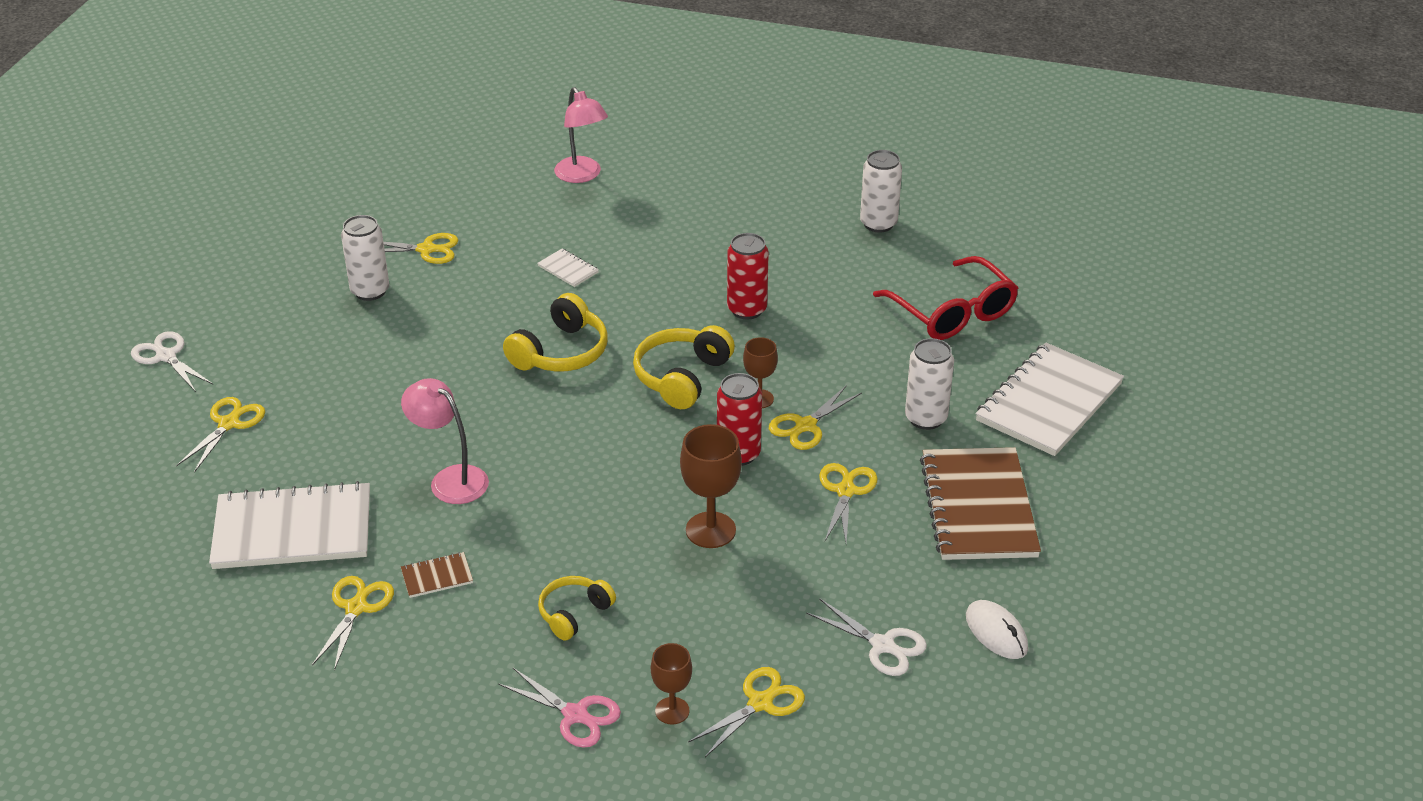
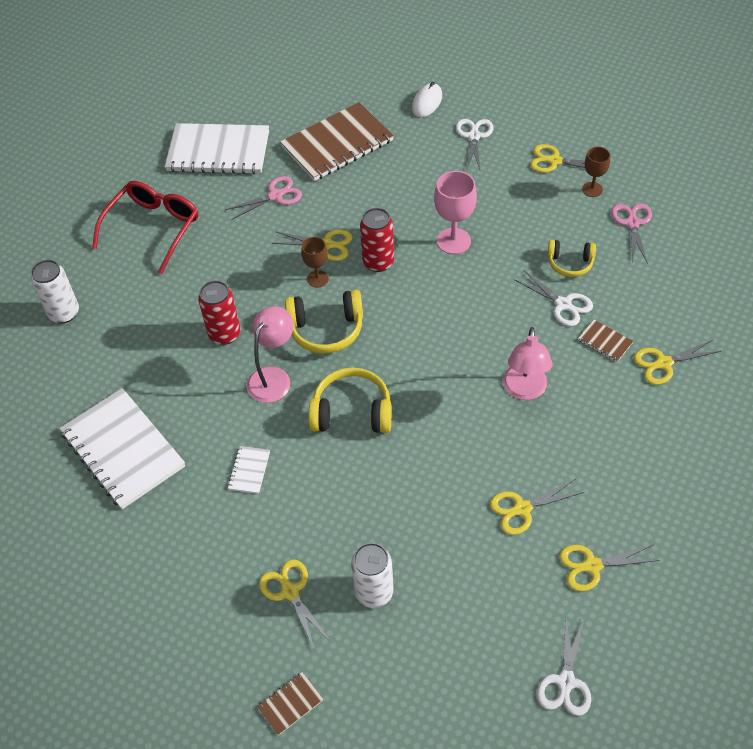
camera: 120 degrees left, 15 degrees up
(293, 530) = (642, 443): white notebook -> white notebook (123, 449)
(338, 217) = (290, 704): none -> brown notebook
(522, 572) = (563, 304): none -> white scissors
(582, 175) = (105, 547): pink lamp -> pink lamp (273, 377)
(710, 530) = (453, 241): brown goblet -> pink goblet
(845, 491) = (370, 201): yellow scissors -> yellow scissors (522, 509)
(926, 418) = (275, 195): white can -> pink scissors

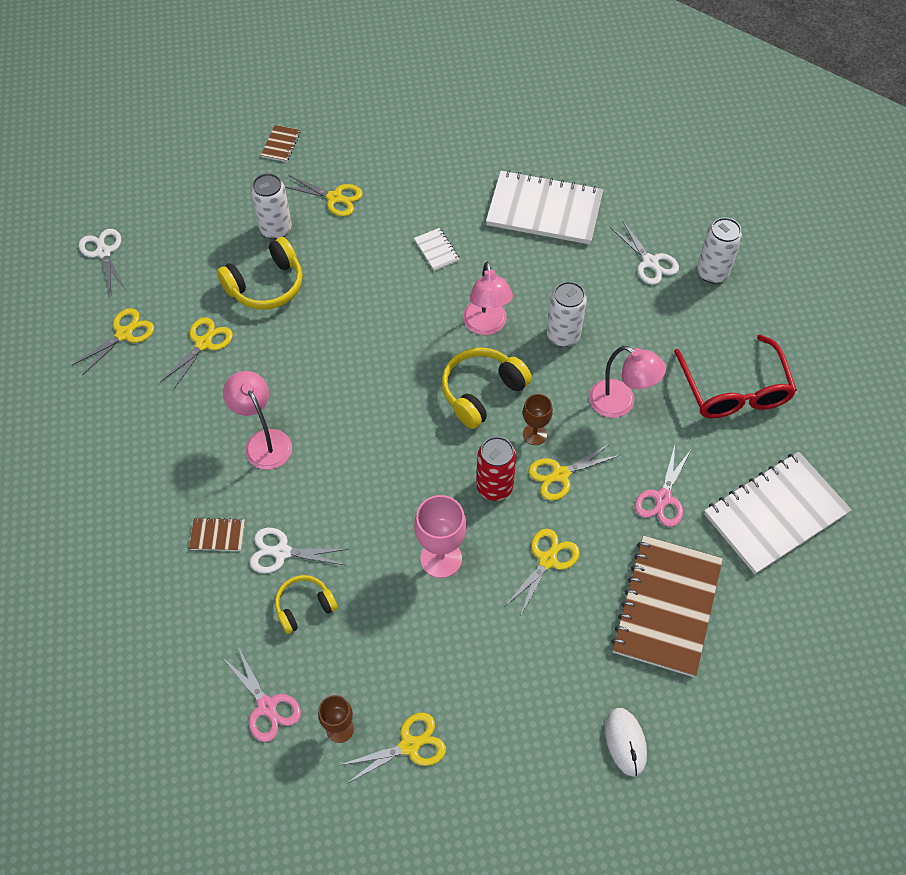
camera: 140 degrees right, 5 degrees up
(224, 334) = (563, 335): red can -> white can
(237, 264) = (620, 403): none -> pink lamp
(352, 412) = (397, 337): yellow headphones -> yellow headphones (266, 285)
(474, 136) = (528, 722): white scissors -> white scissors (650, 262)
(664, 363) = (148, 546): yellow scissors -> yellow scissors (547, 560)

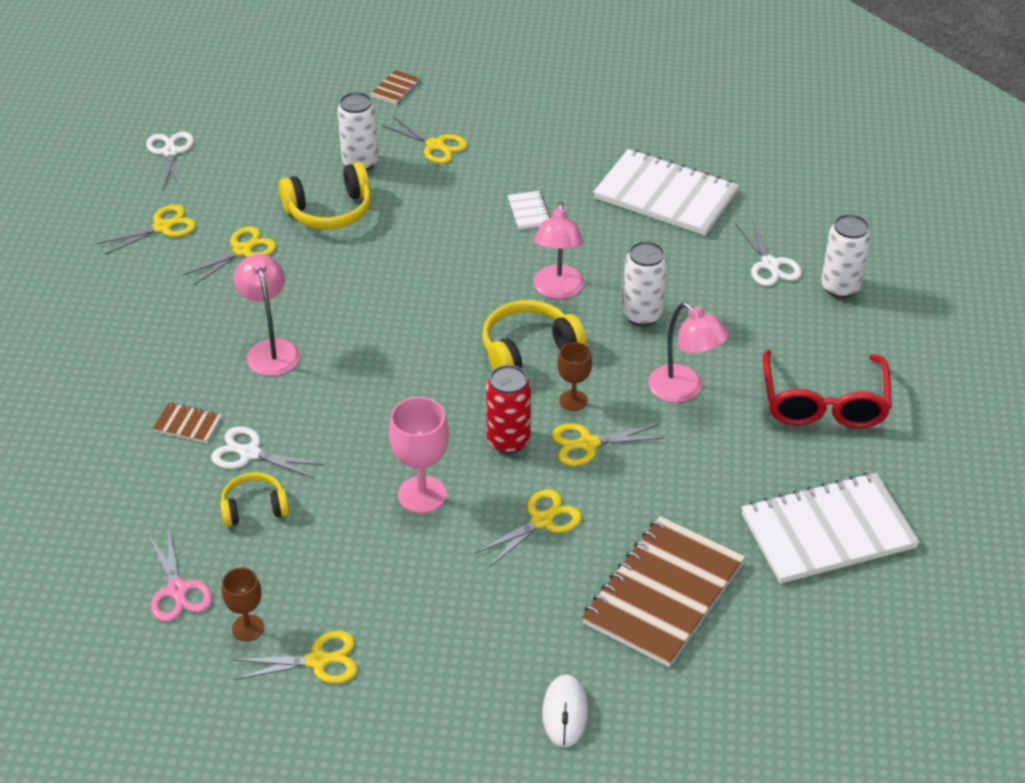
camera: 15 degrees right, 15 degrees down
(663, 498) = (699, 489): pink scissors -> none

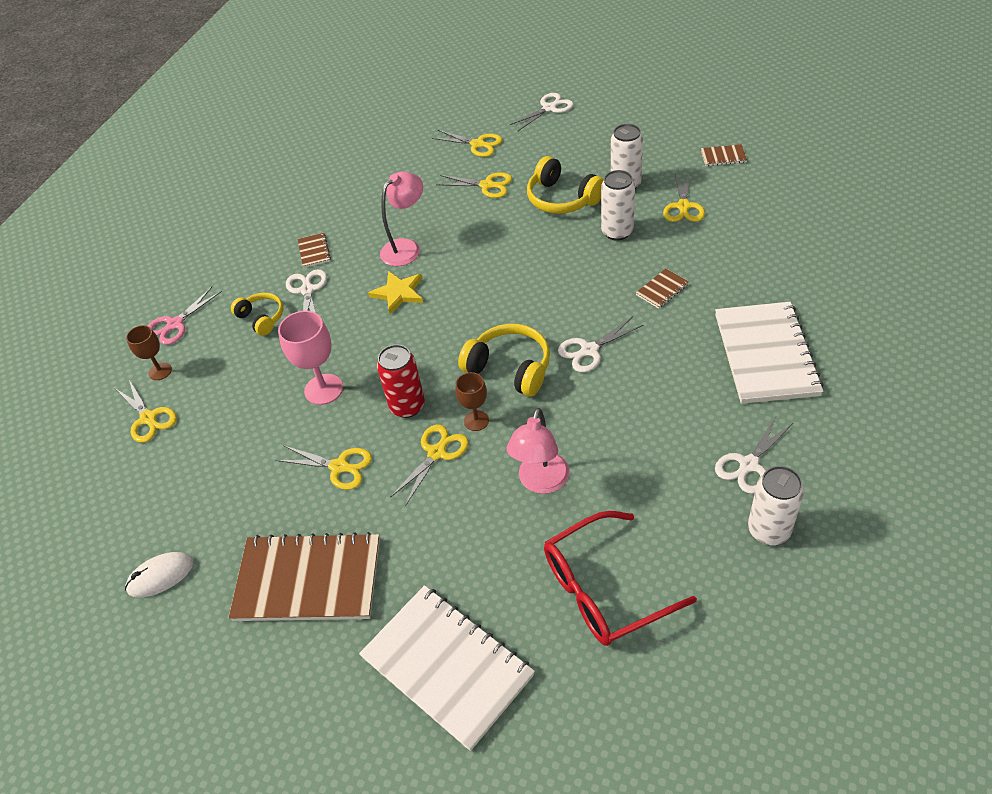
camera: 65 degrees right, 5 degrees up
(337, 384) = (398, 293): none -> yellow star
(529, 212) = (662, 289): white notebook -> brown notebook
(558, 290) = (589, 350): pink lamp -> white scissors
(588, 444) = (436, 453): yellow scissors -> yellow scissors turned 75 degrees clockwise
(642, 315) = (606, 412): white can -> white can (617, 232)

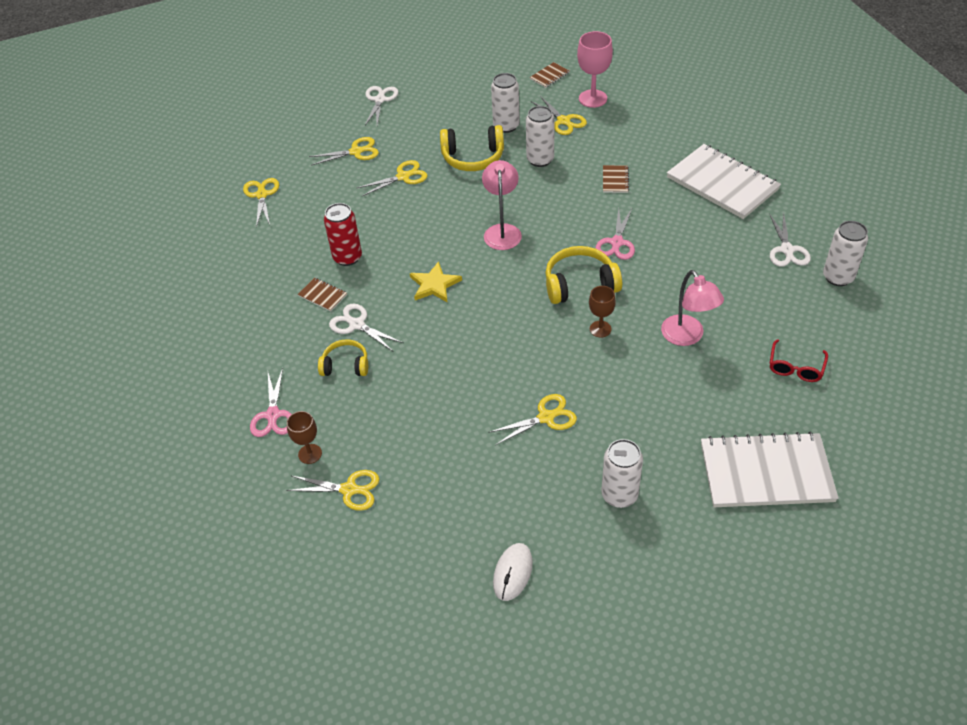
camera: 45 degrees left, 0 degrees up
(308, 580) = (619, 495): brown notebook -> white can
(323, 389) = (465, 379): pink goblet -> pink goblet (593, 98)
(406, 247) = (397, 251): pink lamp -> pink lamp (502, 231)
(407, 406) = (542, 350): red can -> red can (347, 257)
(436, 453) = (600, 364): yellow scissors -> yellow scissors (261, 195)
(589, 350) = (617, 242): white scissors -> pink scissors
(604, 589) = (795, 367): red glasses -> red glasses, size x0.55

